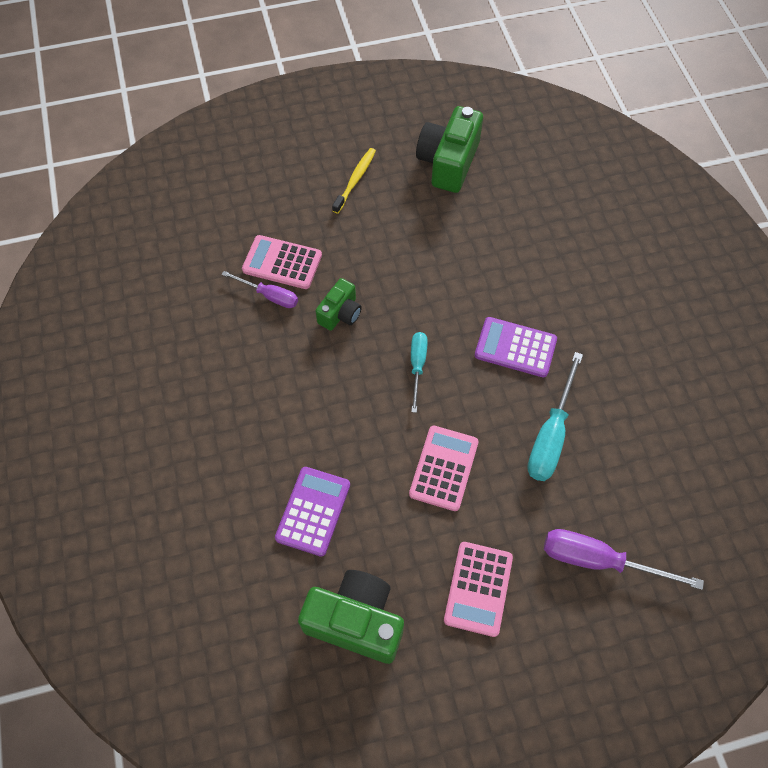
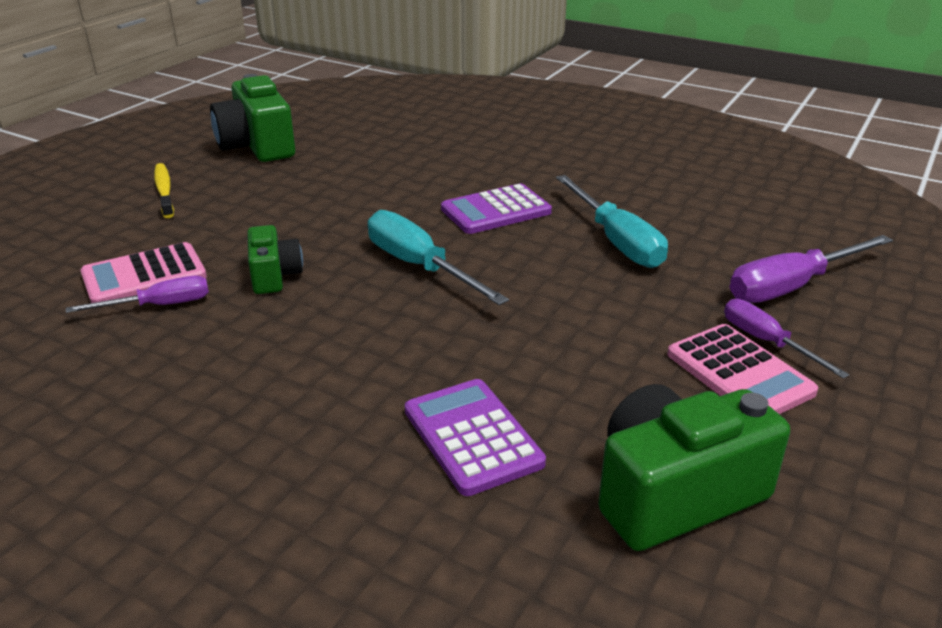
camera: 45 degrees left, 30 degrees down
(417, 366) = (419, 266): turquoise screwdriver -> turquoise screwdriver, size x1.61
(443, 468) = (560, 315): pink calculator -> none
(522, 583) = (766, 342): none -> purple screwdriver

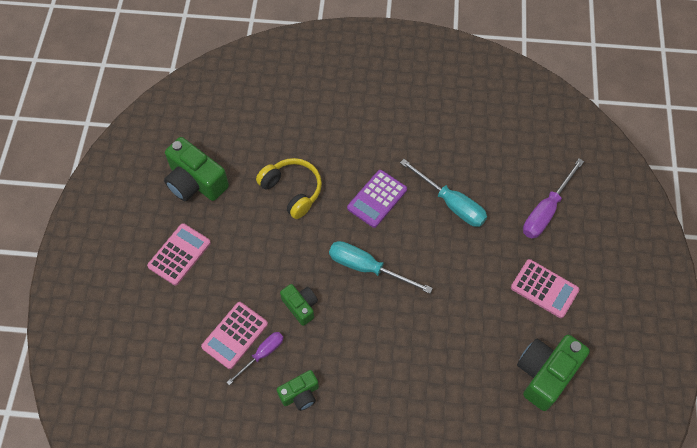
camera: 25 degrees left, 30 degrees up
(164, 191) = (179, 254): yellow toothbrush -> pink calculator
(165, 366) = (300, 394): none -> green camera
(376, 178) = (292, 191): none -> yellow headphones
(472, 437) = (457, 377): purple calculator -> none
(766, 342) = (548, 261): purple screwdriver -> none

